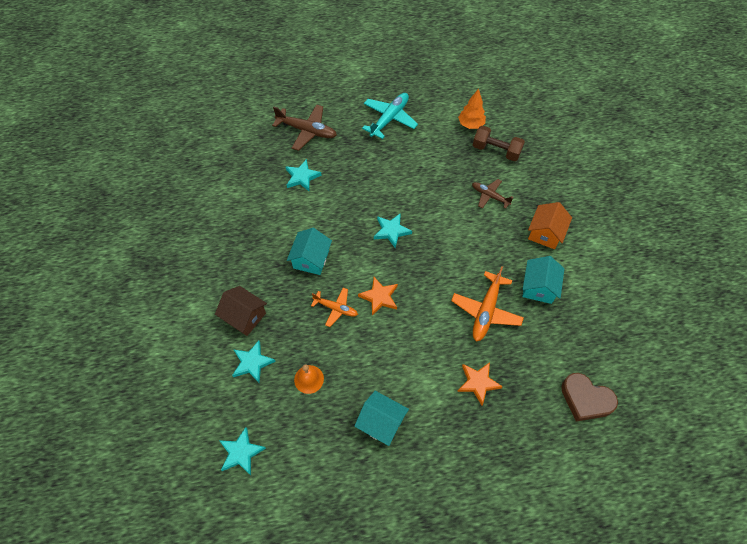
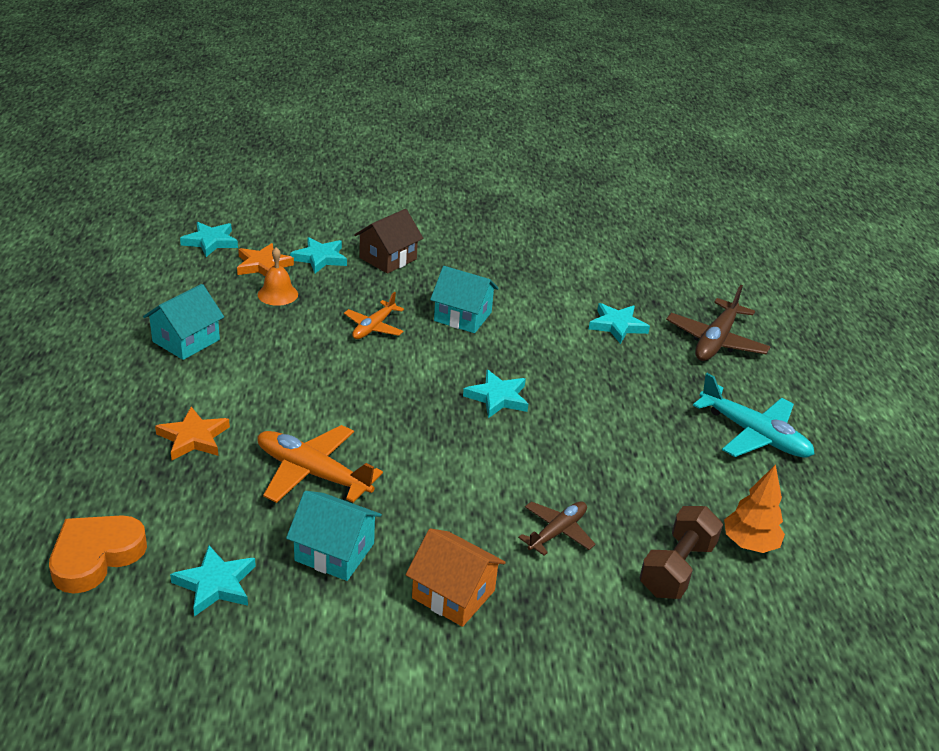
camera: 95 degrees right, 25 degrees down
(379, 297) = (378, 367): orange star -> orange star (263, 265)
(580, 335) = (216, 584): none -> turquoise star
(585, 399) = (96, 556): brown heart -> orange heart

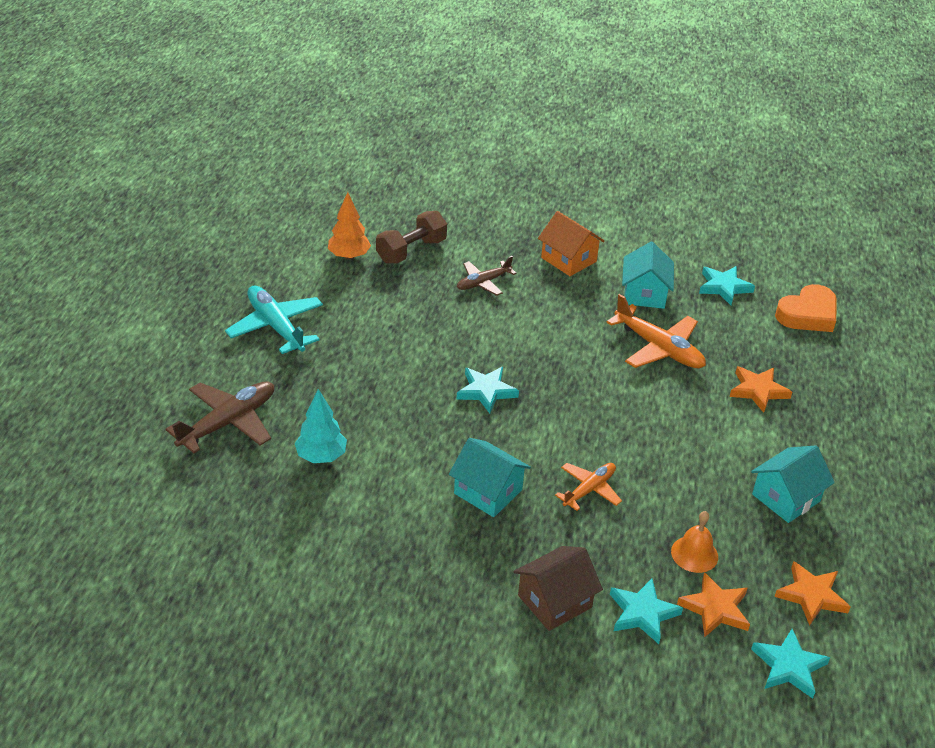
camera: 165 degrees left, 5 degrees up
(181, 279) = (811, 595): none -> orange star
(334, 552) = (644, 293): turquoise house -> turquoise house turned 60 degrees clockwise
(617, 326) = (321, 456): turquoise star -> turquoise tree

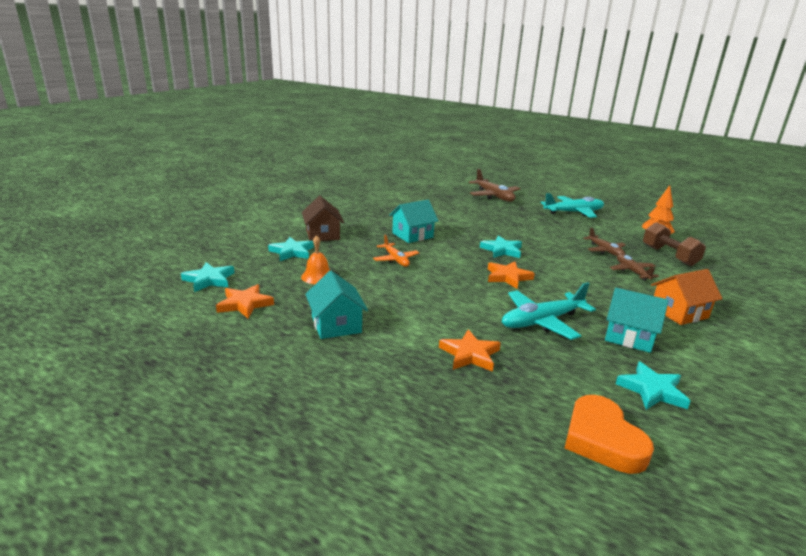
camera: 110 degrees right, 15 degrees down
(321, 456) = (461, 208): turquoise tree -> none
(427, 300) = (605, 250): none -> brown plane
(658, 348) = (542, 321): orange plane -> turquoise plane
(715, 609) = (272, 271): orange star -> orange star (508, 277)

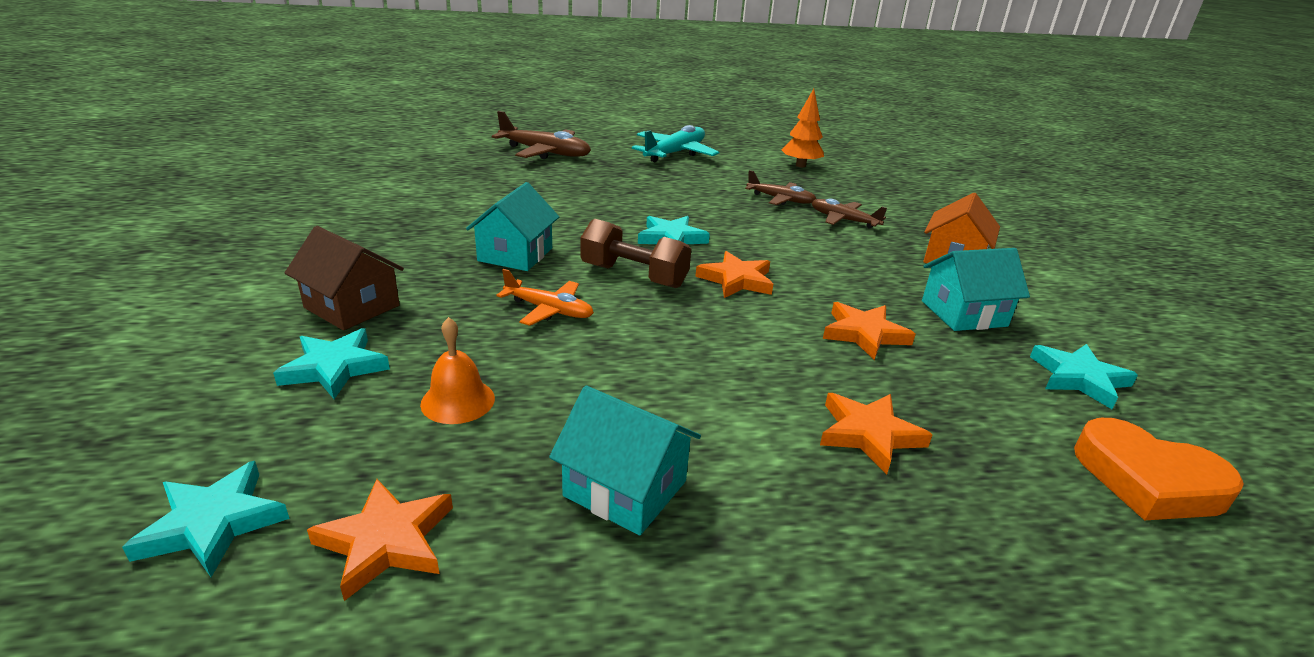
camera: 40 degrees left, 5 degrees up
(542, 321) = (864, 334): turquoise plane -> orange star
(669, 256) = (845, 186): brown dumbbell -> brown dumbbell (634, 276)

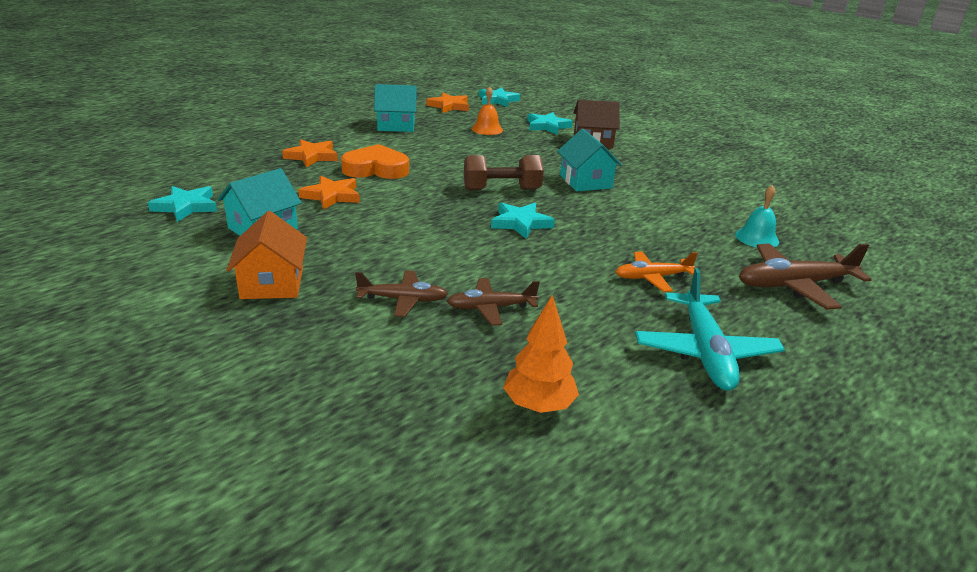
camera: 145 degrees right, 0 degrees up
(490, 172) = (757, 238): none -> turquoise bell
(548, 310) = (513, 162): orange plane -> orange plane (652, 277)
(736, 280) = (438, 206): orange star -> none
(1147, 480) = (172, 171): orange heart -> orange heart (376, 169)

